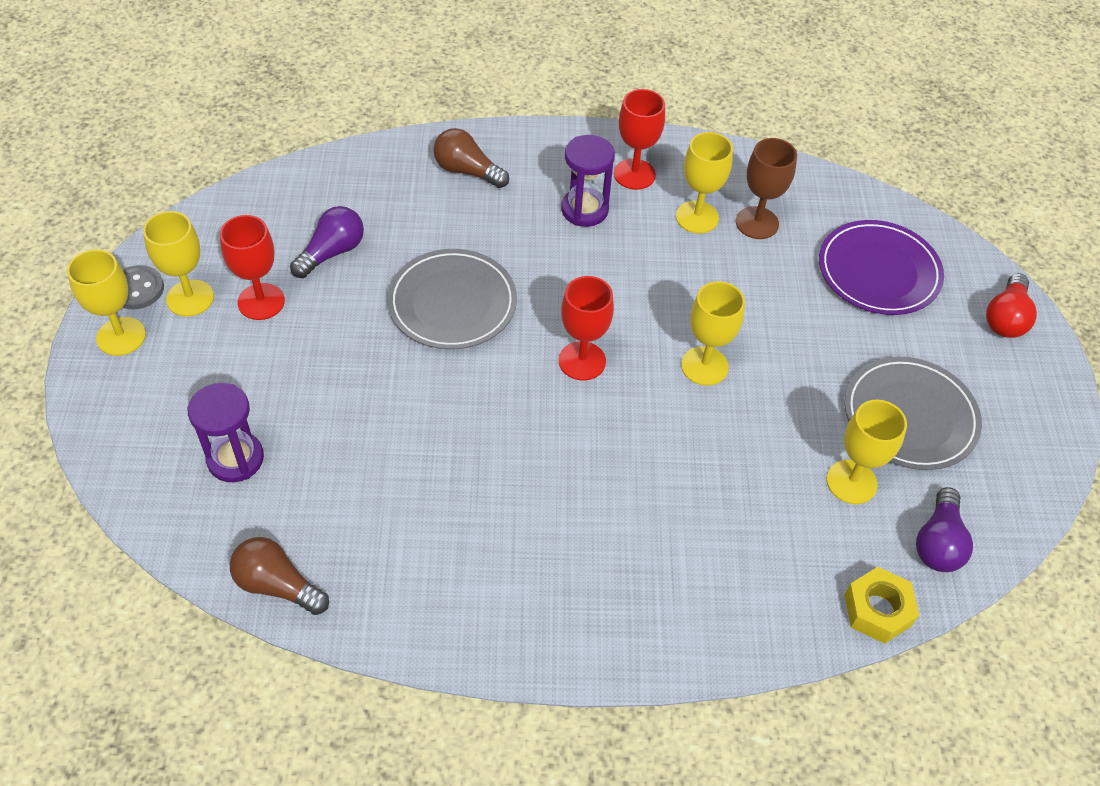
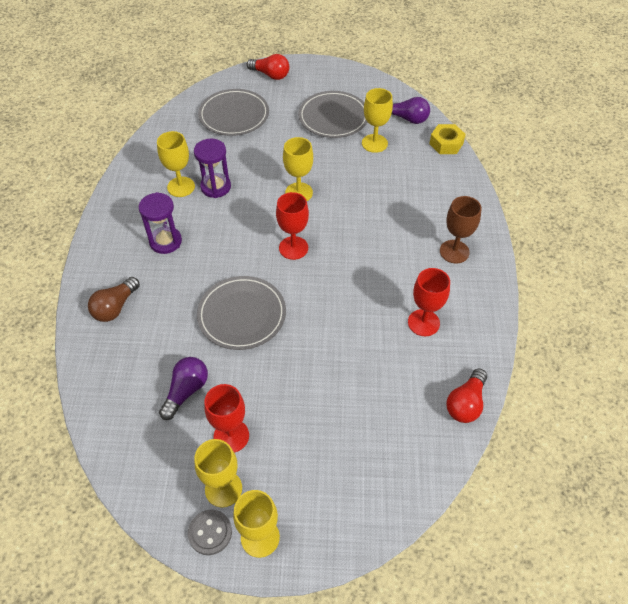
camera: 85 degrees left, 0 degrees up
(235, 459) = (373, 438): purple hourglass -> purple hourglass (215, 187)
(277, 585) = (465, 403): brown light bulb -> red light bulb
(332, 252) = (186, 391): purple light bulb -> purple light bulb turned 75 degrees clockwise
(634, 174) = (137, 214): red goblet -> red goblet (423, 323)
(757, 223) = (190, 160): brown goblet -> brown goblet (454, 251)
(878, 271) = (234, 115): purple plate -> grey plate

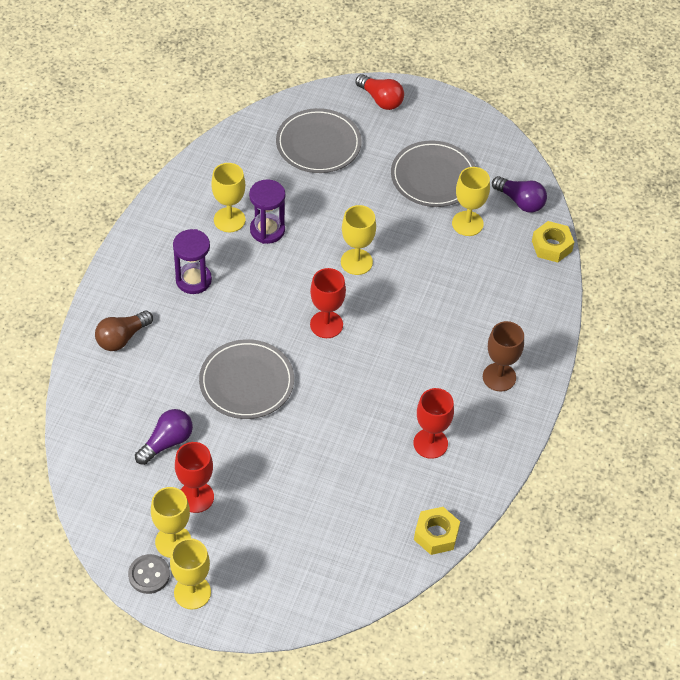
camera: 15 degrees right, 0 degrees up
(465, 403) = (436, 534): red light bulb -> yellow nut

